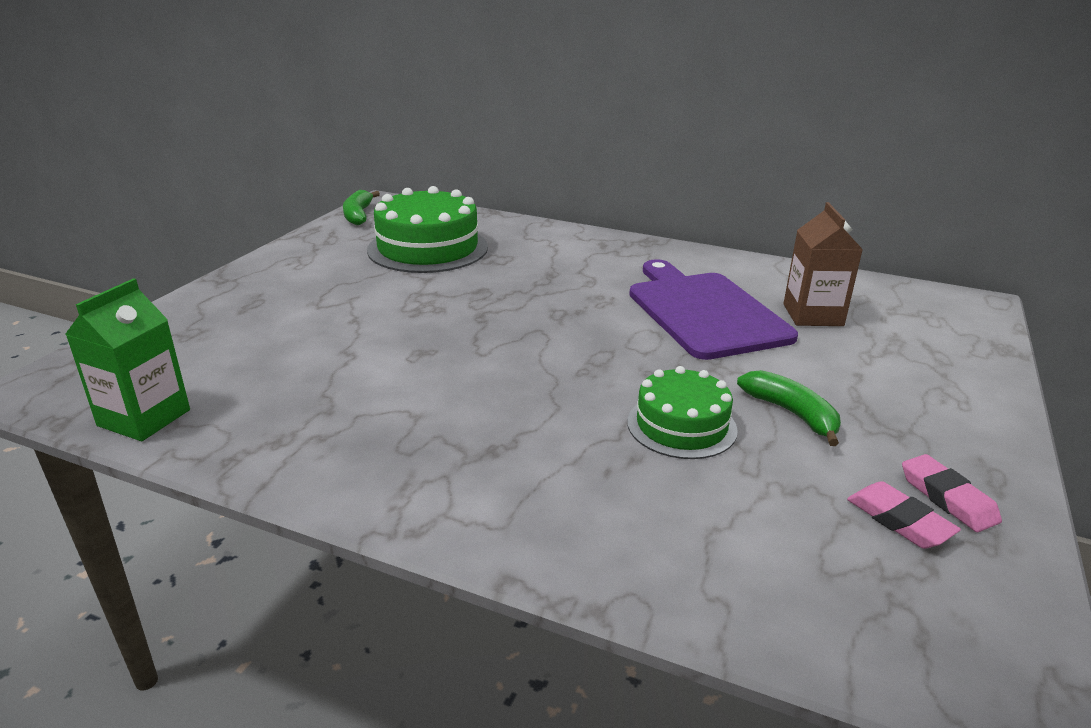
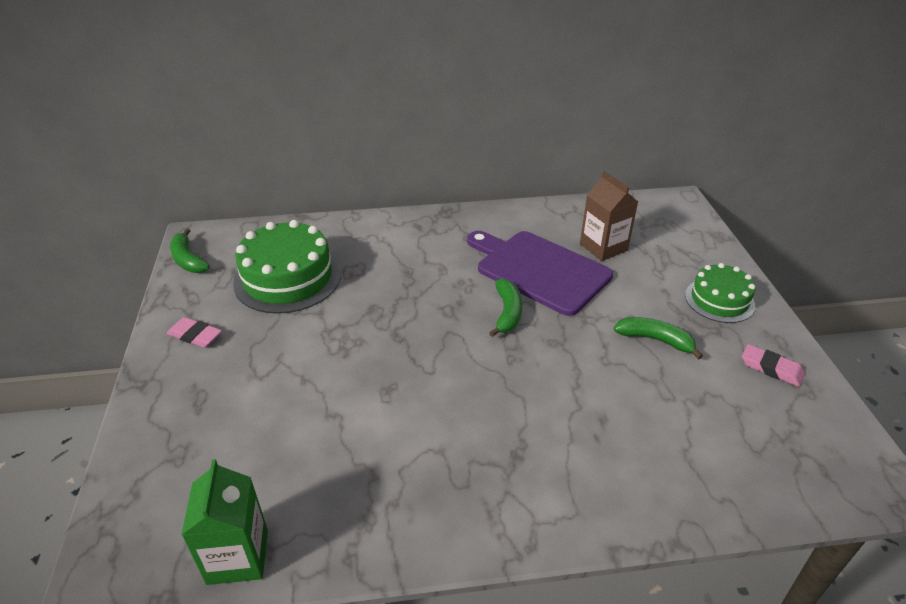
camera: 30 degrees left, 10 degrees up
(623, 334) = (507, 313): none -> green banana
(681, 425) = (606, 379): green cake -> green cake (719, 300)
(899, 520) = (762, 396): pink eraser -> pink eraser (195, 335)

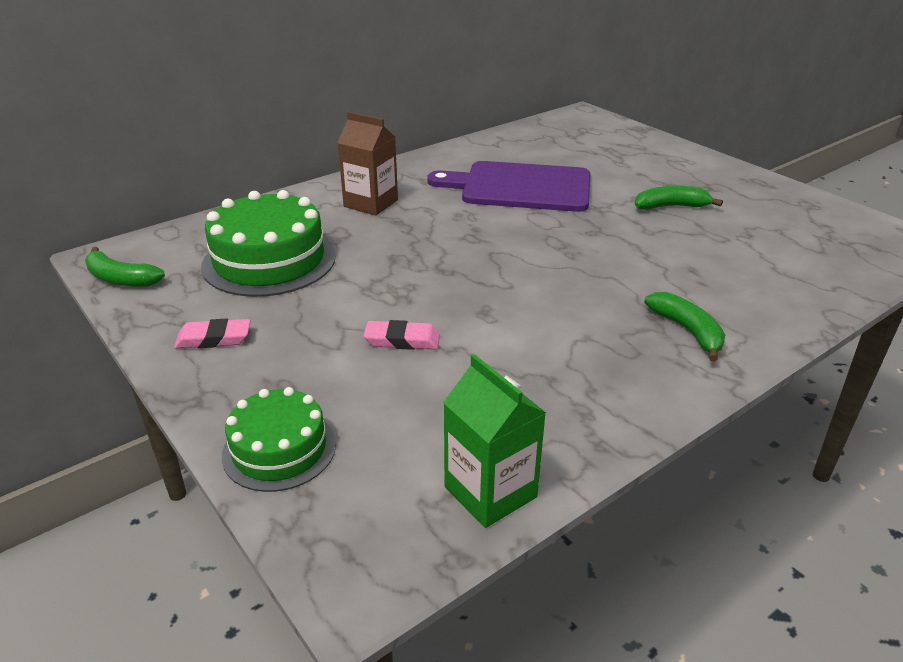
camera: 30 degrees left, 5 degrees down
(507, 313) = (528, 224): green banana -> green banana (687, 331)
(603, 247) = (557, 158): brown carton -> brown carton (371, 203)
(719, 300) = (687, 168): green cake -> green cake (279, 449)
(771, 368) = (772, 199): pink eraser -> pink eraser (402, 340)

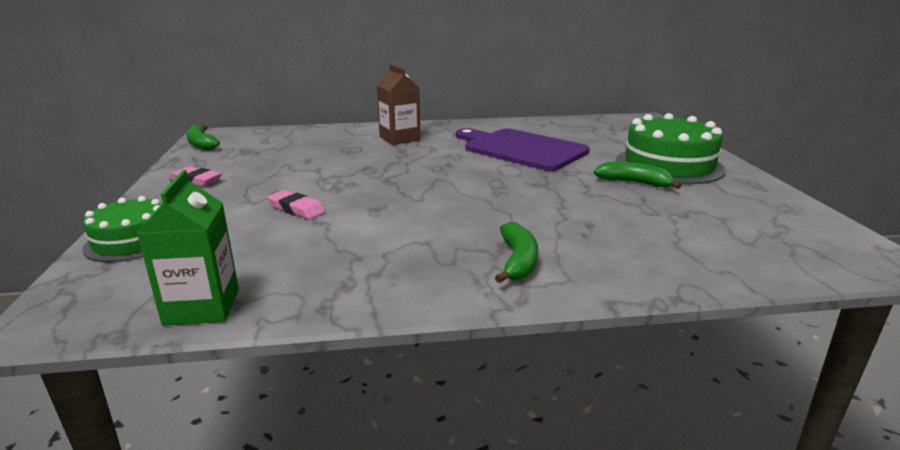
camera: 30 degrees right, 10 degrees down
(269, 260) = (290, 153): green cake -> green cake (668, 165)

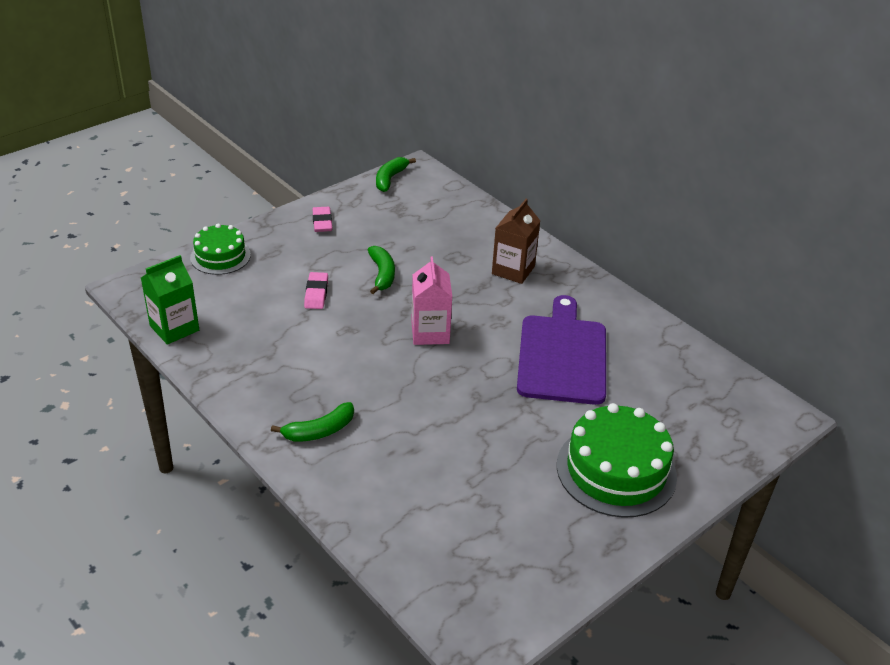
camera: 55 degrees right, 15 degrees up
(432, 180) = (430, 332): none -> pink carton
(634, 183) = (537, 456): green banana -> green banana (382, 274)

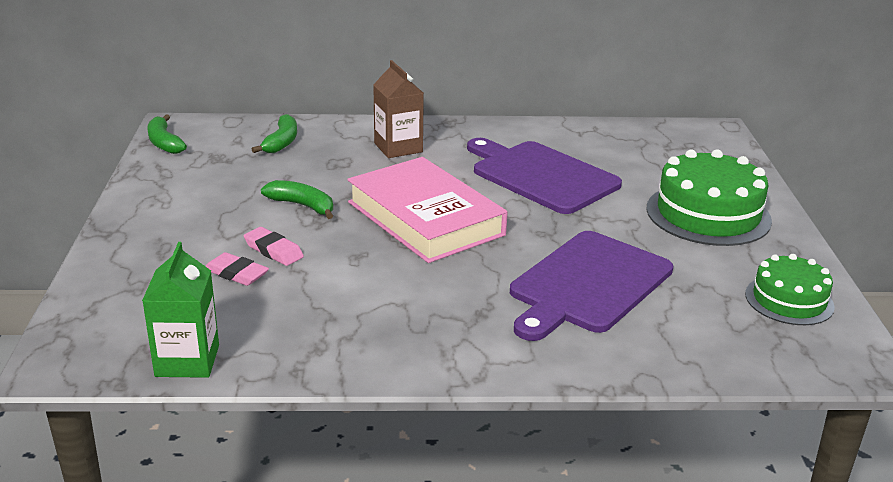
camera: 50 degrees left, 10 degrees down
(220, 256) = (111, 280): green cake -> green cake (789, 300)
(319, 431) = (489, 334): green banana -> green banana (281, 142)
(322, 222) = (165, 201): pink eraser -> pink eraser (236, 273)
(430, 332) = (425, 218): pink carton -> pink book
(431, 449) = (587, 284): none -> purple cutting board

